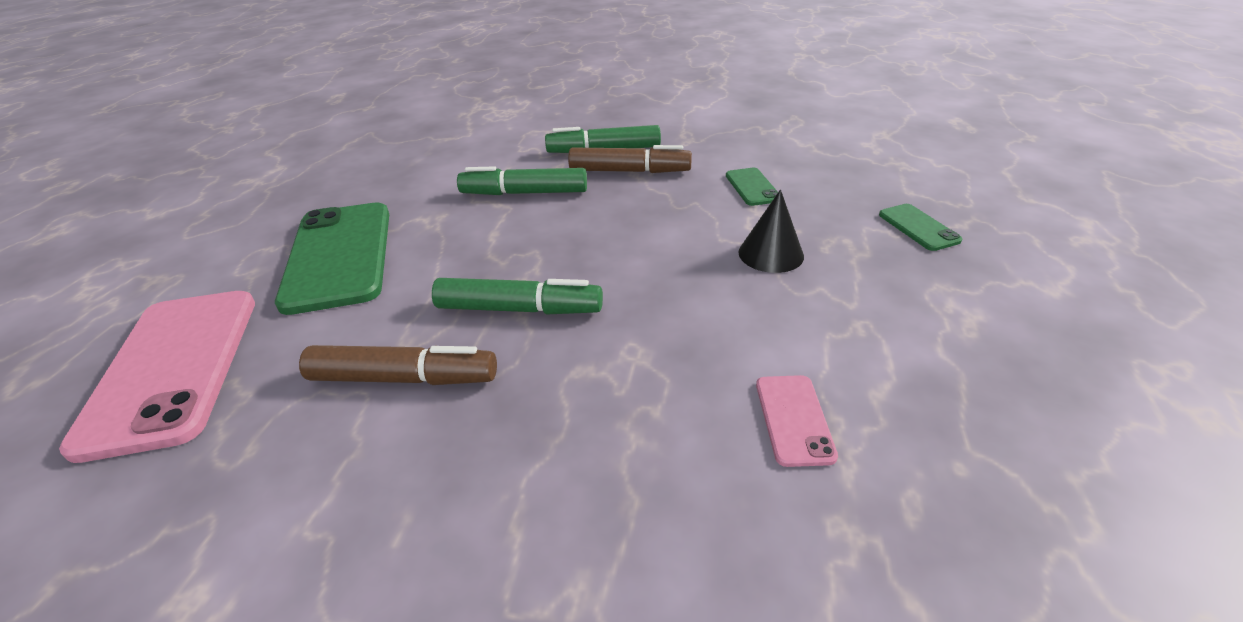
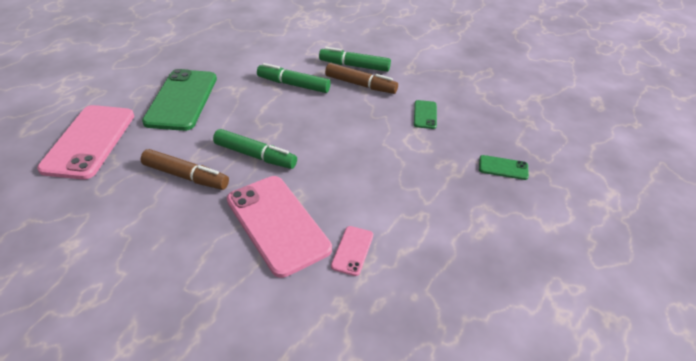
camera: 15 degrees right, 5 degrees up
(628, 413) = (277, 224): none -> pink phone
(771, 254) = (404, 160): black cone -> none
(918, 227) = (503, 168): green phone -> green phone turned 75 degrees counterclockwise

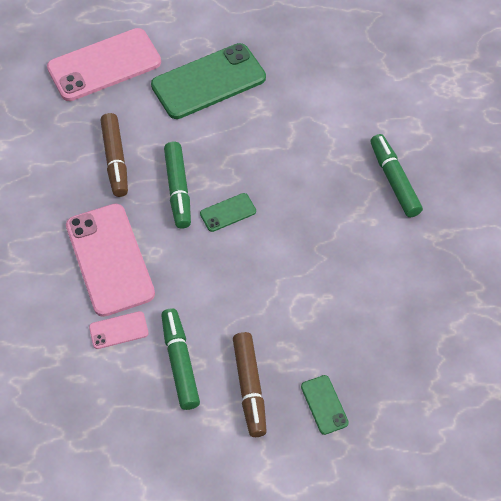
camera: 60 degrees right, 15 degrees up
(277, 224) = (109, 259): pink phone -> pink phone turned 45 degrees counterclockwise
(293, 85) = (309, 149): green marker -> green marker (180, 363)
(360, 85) = (362, 206): brown marker -> brown marker (250, 387)
(425, 115) = (358, 293): green phone -> green phone (228, 212)

